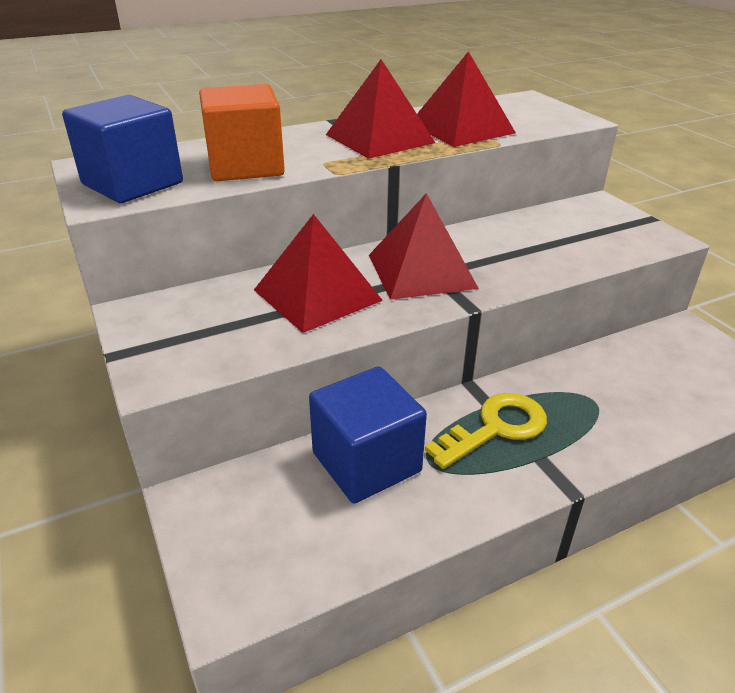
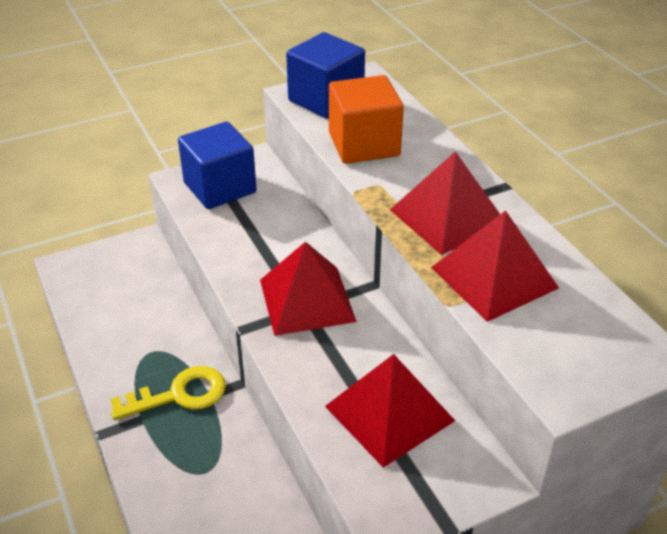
camera: 90 degrees right, 5 degrees up
(317, 295) = (269, 240): red pyramid -> red pyramid (389, 413)
(366, 462) = (156, 318): blue cube -> blue cube (220, 188)
(496, 428) = (180, 394): yellow key -> yellow key turned 75 degrees counterclockwise

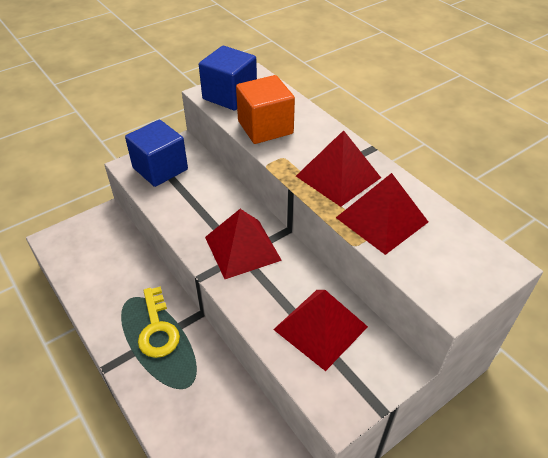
camera: 10 degrees left, 5 degrees up
(180, 394) = (157, 329): yellow key -> yellow key turned 105 degrees clockwise

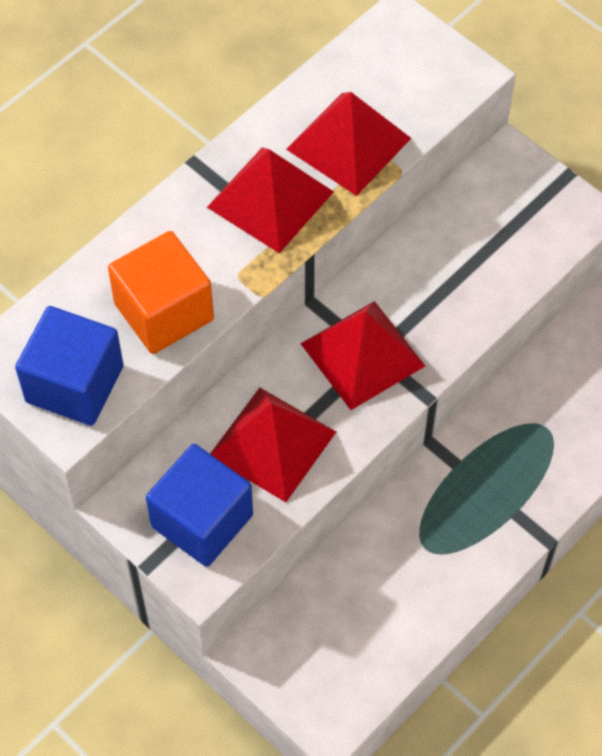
camera: 100 degrees left, 15 degrees up
(157, 329) = (470, 491): yellow key -> none
(320, 328) = (477, 242): red pyramid -> red pyramid (272, 444)

